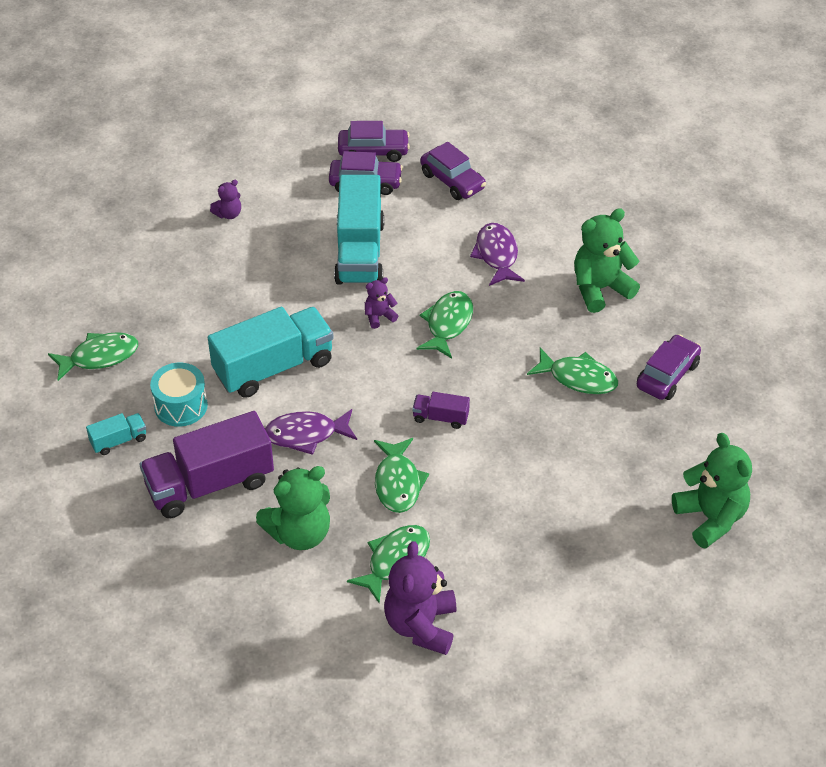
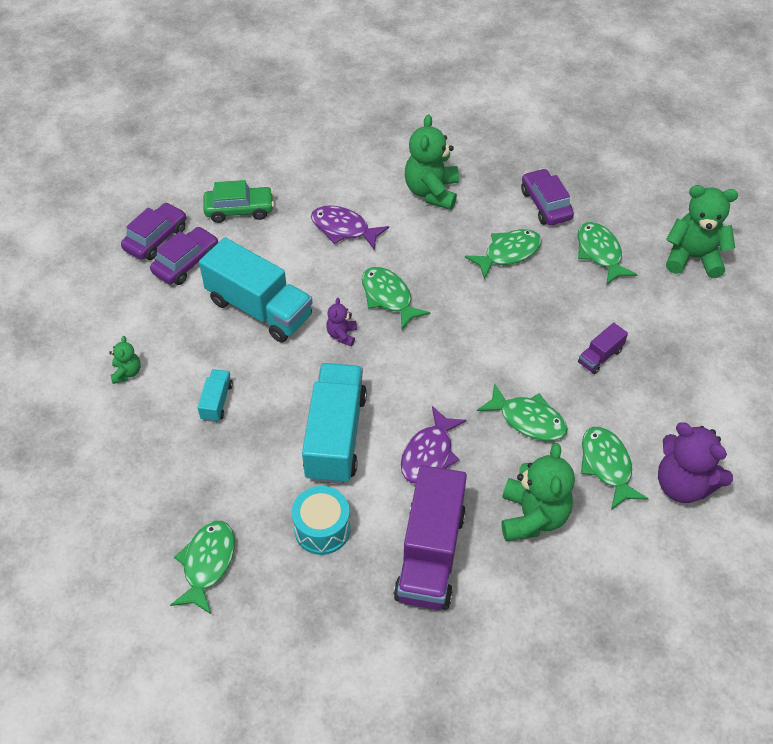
camera: 55 degrees left, 5 degrees up
(119, 441) = (324, 601): turquoise truck -> turquoise truck (217, 402)
(228, 214) = (127, 372): purple teddy bear -> green teddy bear
(440, 417) = (482, 355): purple truck -> purple truck (600, 356)
(452, 181) = (239, 210): purple car -> green car
(645, 444) = (600, 253): none -> green fish

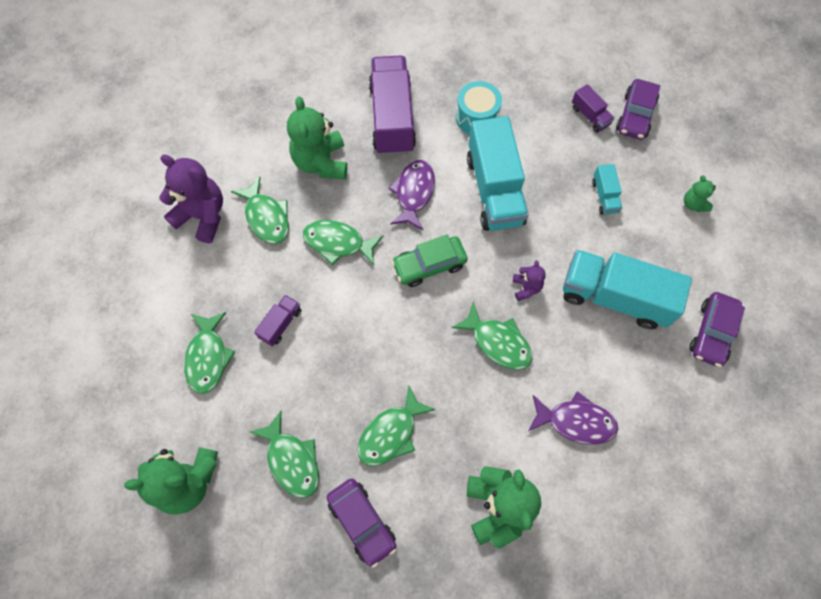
camera: 165 degrees right, 15 degrees up
(156, 238) = (759, 356): purple car -> purple car (635, 116)
(182, 497) = (590, 116): none -> purple truck
(207, 564) = (547, 77): green fish -> green fish (208, 357)
(239, 210) = (697, 419): green car -> green car (429, 265)

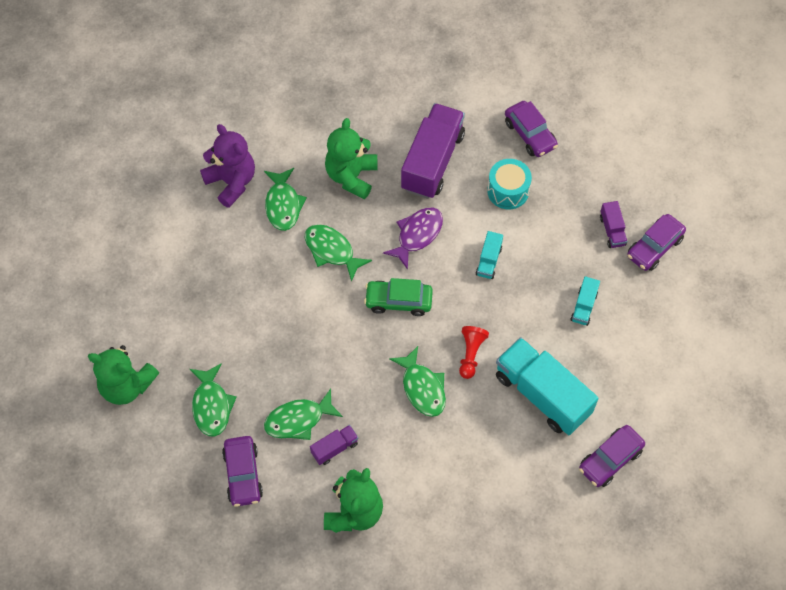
camera: 25 degrees right, 5 degrees down
(208, 357) = (184, 299): green fish -> none
(281, 324) = (253, 297): purple truck -> purple truck (334, 448)
(469, 59) = (530, 134): none -> purple car
(494, 190) = (488, 261): turquoise truck -> turquoise truck, size x0.45
(526, 288) = (470, 354): purple teddy bear -> red pawn
(575, 421) = (452, 477): purple fish -> none
(693, 204) = (661, 346): green teddy bear -> none

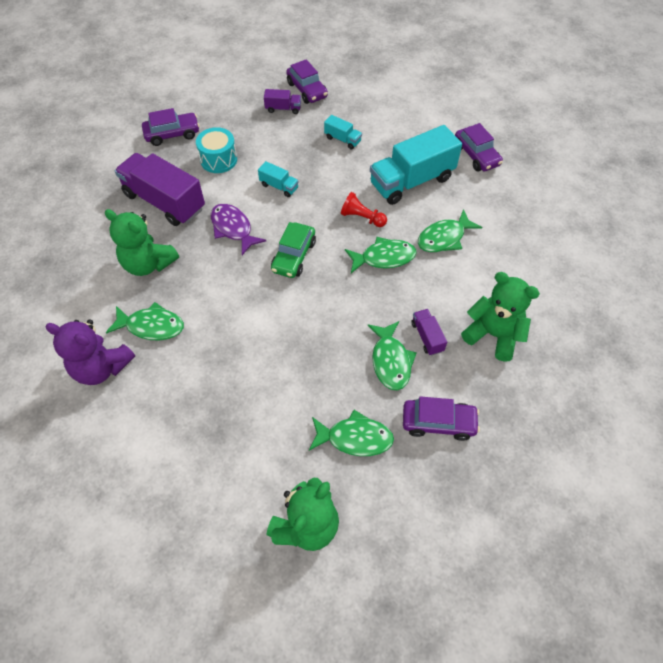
camera: 75 degrees left, 5 degrees down
(231, 182) = (102, 367): purple teddy bear -> purple teddy bear turned 135 degrees counterclockwise
(332, 251) = (221, 296): green fish -> green fish (444, 238)

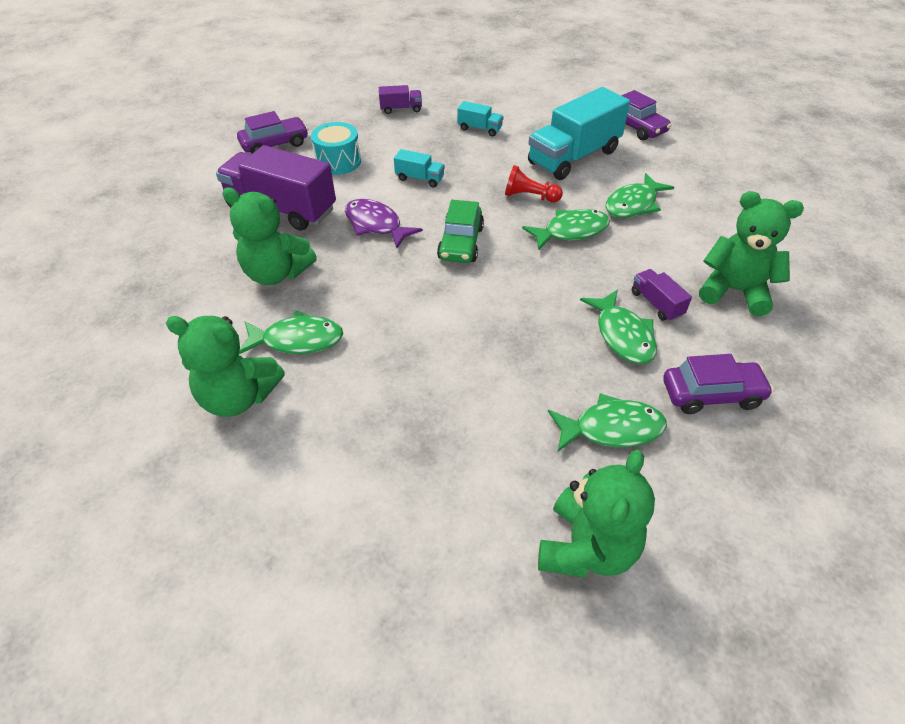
camera: 10 degrees left, 10 degrees down
(102, 367) = (239, 397): purple teddy bear -> green teddy bear
(307, 90) = (423, 91): purple car -> none

